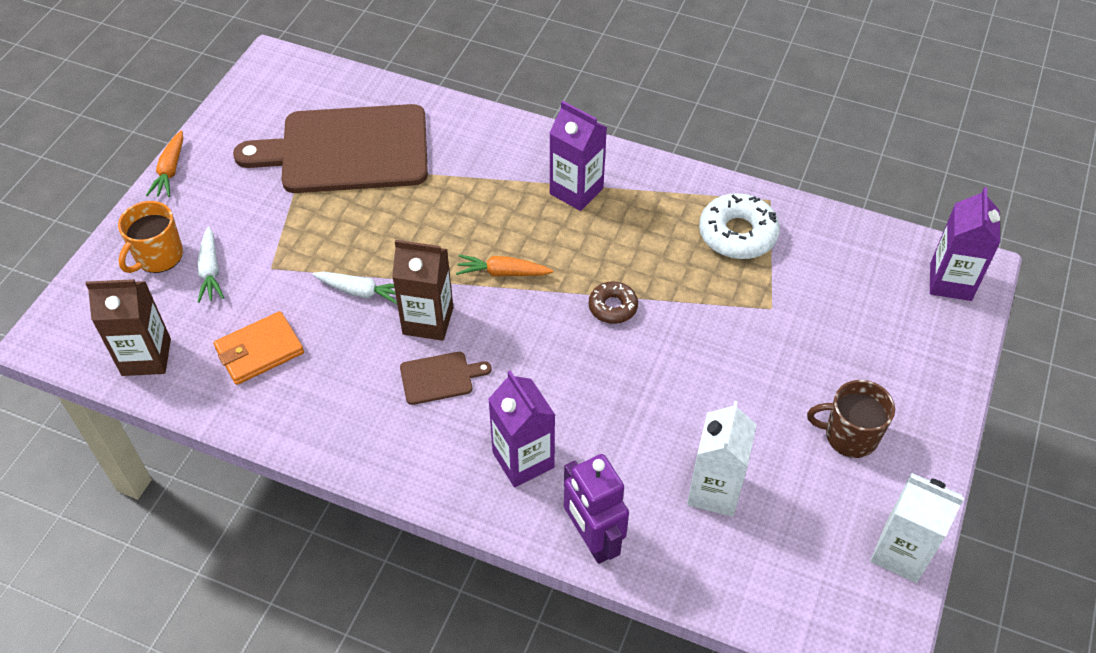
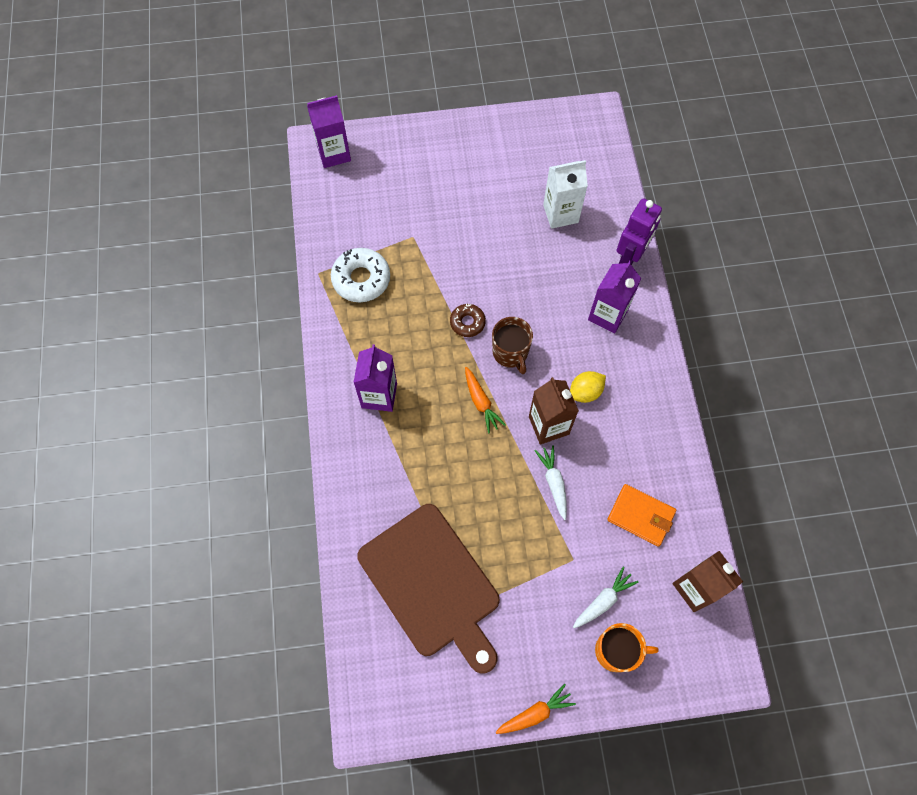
camera: 120 degrees left, 15 degrees up
(439, 378) = (585, 392): brown cutting board -> yellow lemon
(849, 435) = (481, 166): brown mug -> brown mug (510, 353)
(900, 553) = (539, 121): white carton -> none

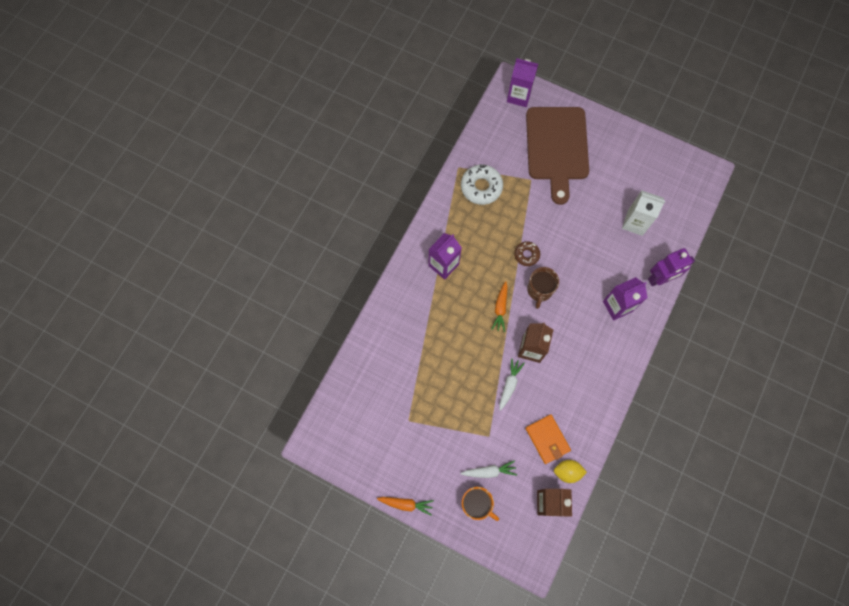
camera: 35 degrees right, 5 degrees up
(432, 584) = (398, 394): brown cutting board -> brown cutting board (557, 147)
(585, 392) = (568, 344): yellow lemon -> yellow lemon (567, 472)

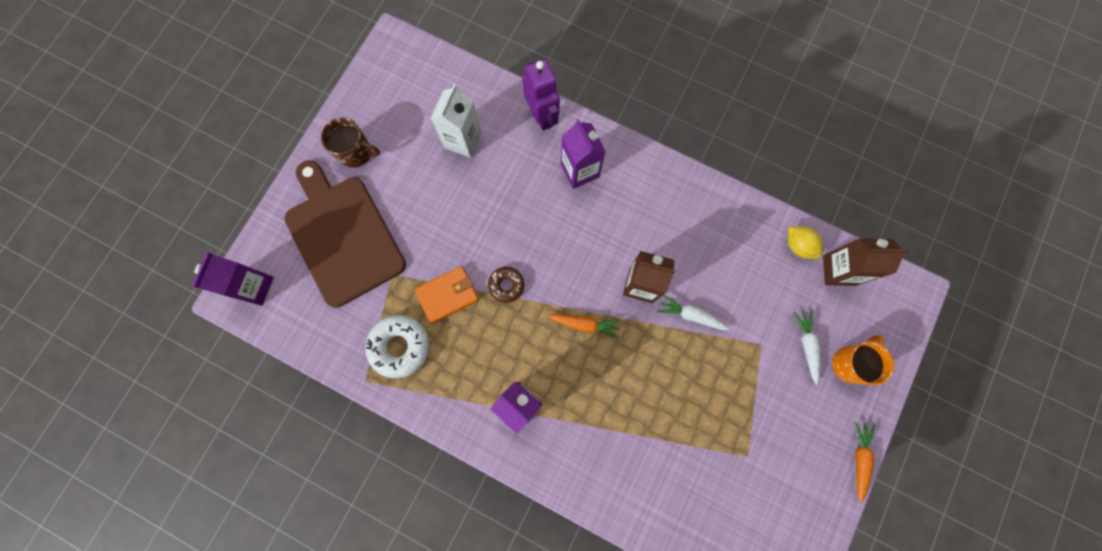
camera: 90 degrees left, 5 degrees up
(539, 290) = (558, 270): brown mug -> brown mug (356, 152)
(547, 439) = (759, 269): orange wallet -> orange wallet (447, 295)
(557, 147) = (343, 236): brown cutting board -> brown cutting board turned 120 degrees counterclockwise
(567, 472) = (798, 246): yellow lemon -> yellow lemon turned 45 degrees counterclockwise

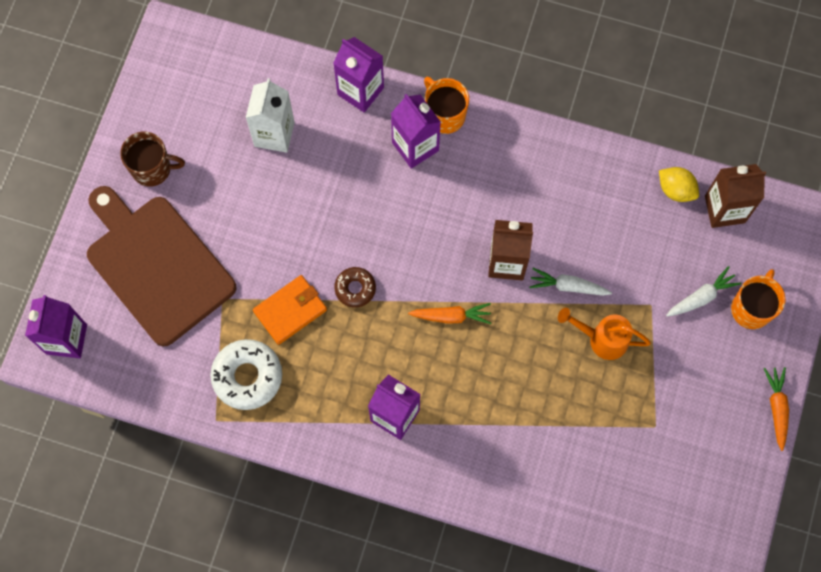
camera: 10 degrees left, 5 degrees down
(542, 115) = (360, 91): purple robot -> purple carton
(609, 147) = (444, 115): none -> orange mug
(713, 368) = (602, 339): none -> orange watering can
(806, 345) = (701, 297): white carrot -> white carrot turned 75 degrees clockwise

